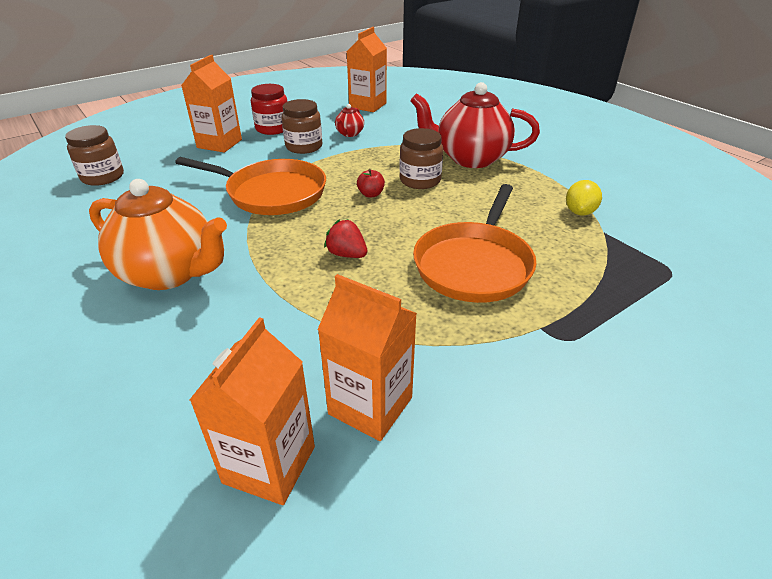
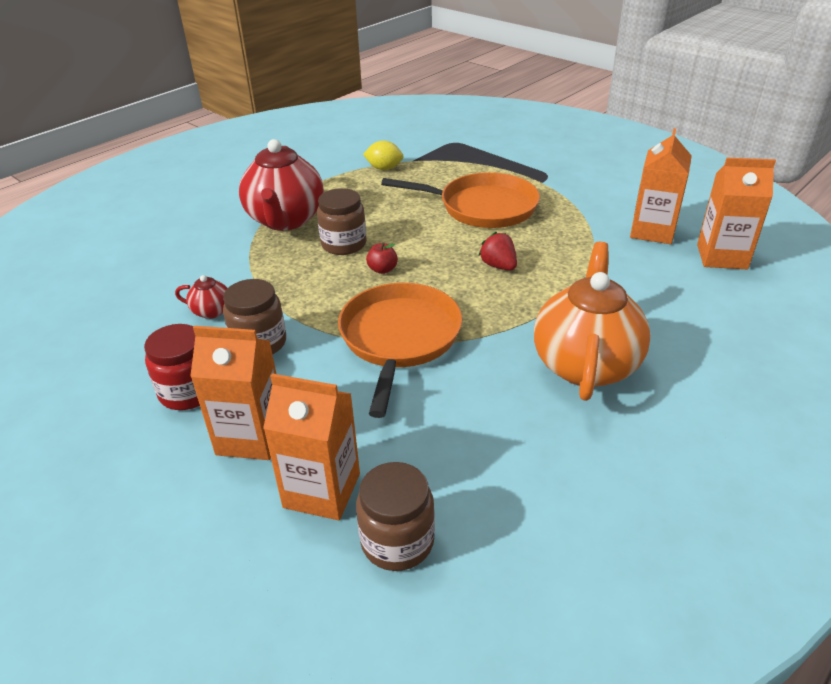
camera: 100 degrees left, 0 degrees up
(347, 254) = (498, 266): red strawberry -> red strawberry turned 120 degrees clockwise
(368, 105) = (99, 313): orange carton -> orange carton (322, 490)

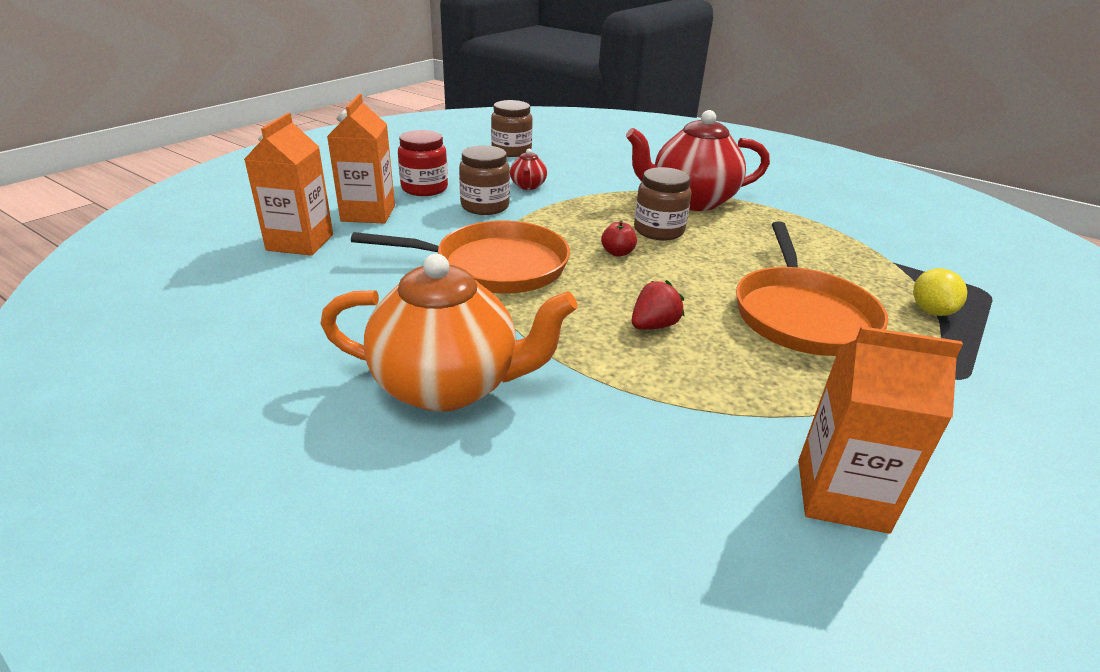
camera: 80 degrees right, 5 degrees down
(384, 168) = (851, 244): yellow lemon -> yellow lemon (931, 311)
(397, 541) = (232, 274): brown jar -> brown jar (511, 151)
(721, 257) = (796, 597): orange carton -> none

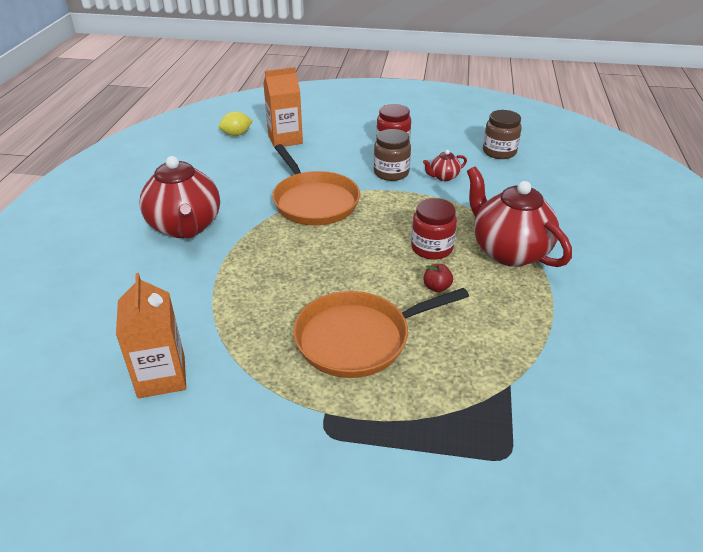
camera: 65 degrees right, 5 degrees up
(368, 213) = (338, 142): orange carton -> none
(448, 386) = (185, 227): orange teapot -> red teapot
(617, 253) = (376, 239): red apple -> red apple (437, 287)
(653, 326) = (290, 276): red strawberry -> none
(658, 231) = (432, 248): brown jar -> red jar
(931, 311) = (428, 414): yellow lemon -> yellow lemon (236, 134)

